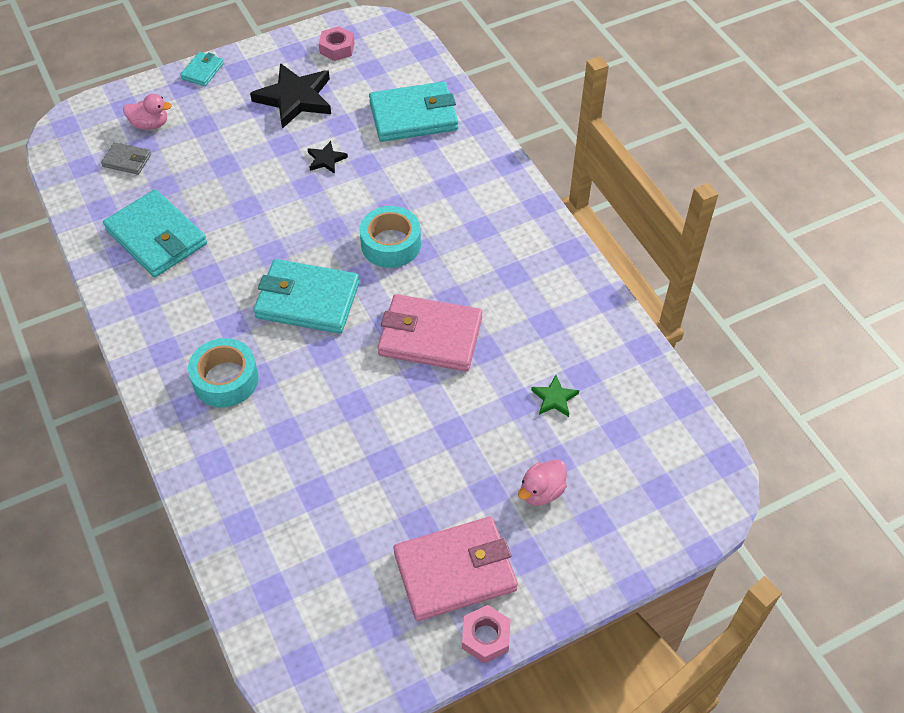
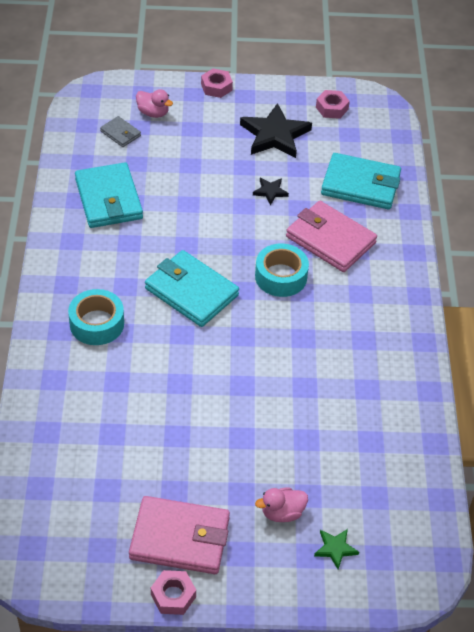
camera: 25 degrees right, 5 degrees down
(202, 71) = (216, 87): turquoise wallet -> pink nut
(430, 336) = (268, 359): pink wallet -> pink wallet (330, 240)
(554, 398) = (337, 448): green star -> green star (335, 549)

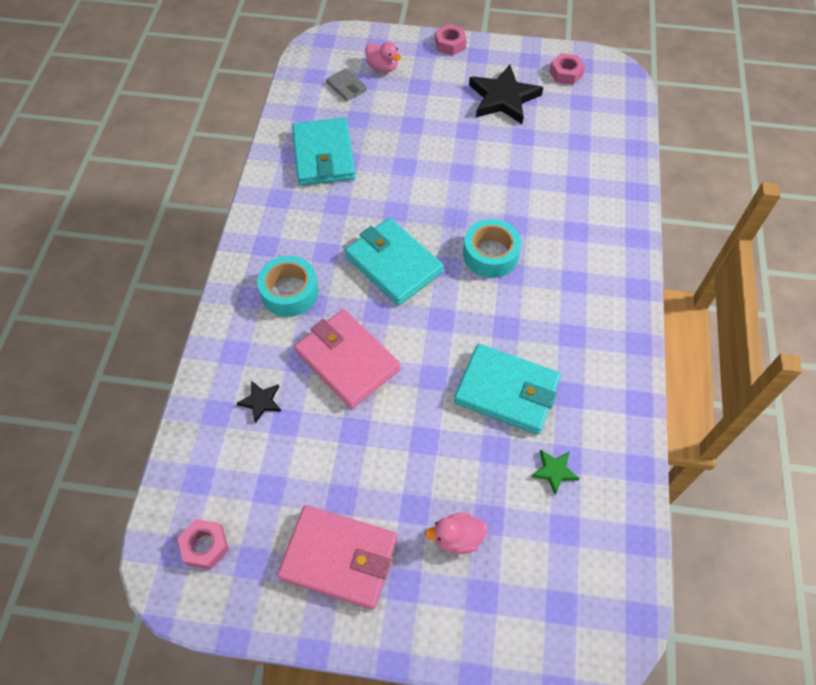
camera: 10 degrees right, 10 degrees up
(173, 596) = (321, 631): pink nut -> pink nut (205, 546)
(270, 191) = (491, 159): black star -> black star (261, 401)
(330, 240) = (548, 217): pink wallet -> pink wallet (348, 360)
(335, 549) = (512, 591): green star -> green star (554, 471)
(360, 185) = (587, 158): turquoise wallet -> turquoise wallet (506, 391)

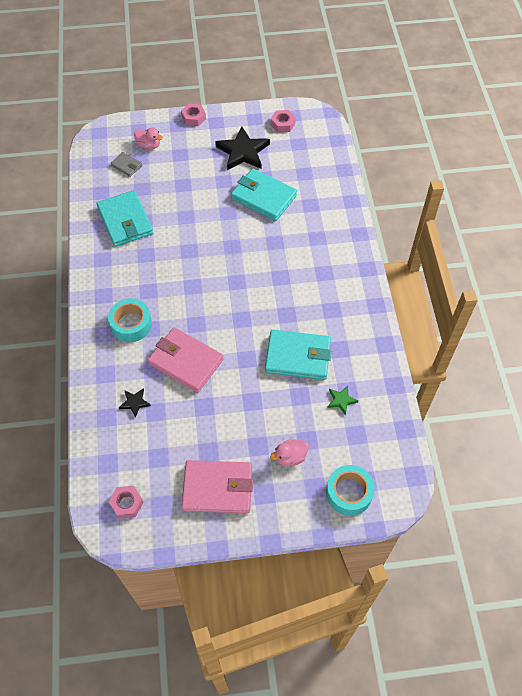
camera: 15 degrees left, 0 degrees up
(394, 264) = (198, 288): turquoise wallet -> turquoise wallet (264, 197)
(490, 254) = (263, 267): turquoise tape -> turquoise tape (349, 493)

